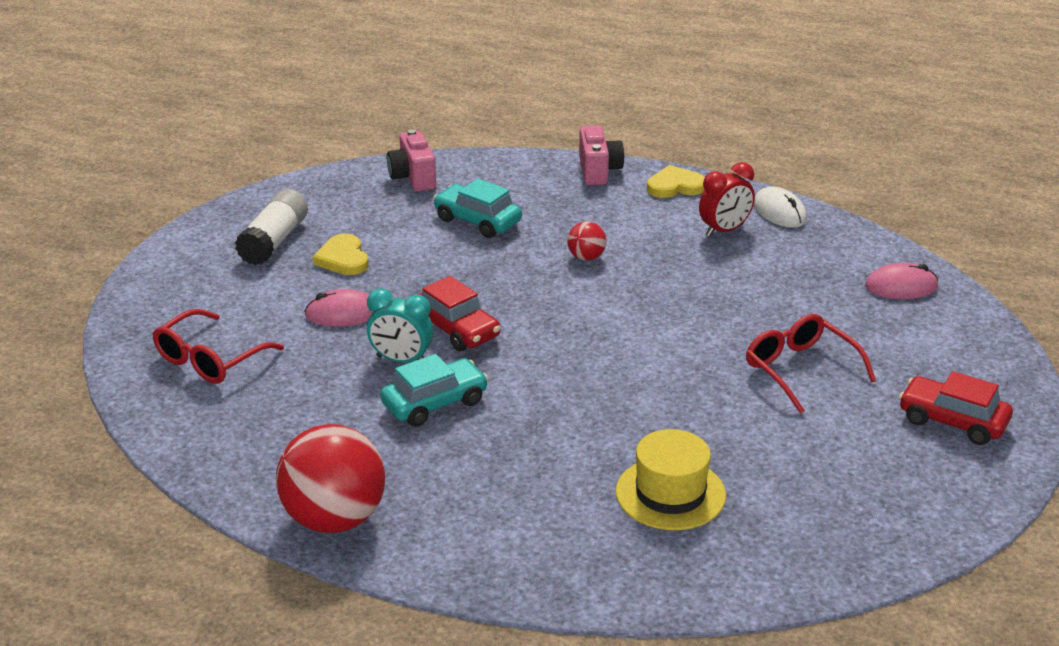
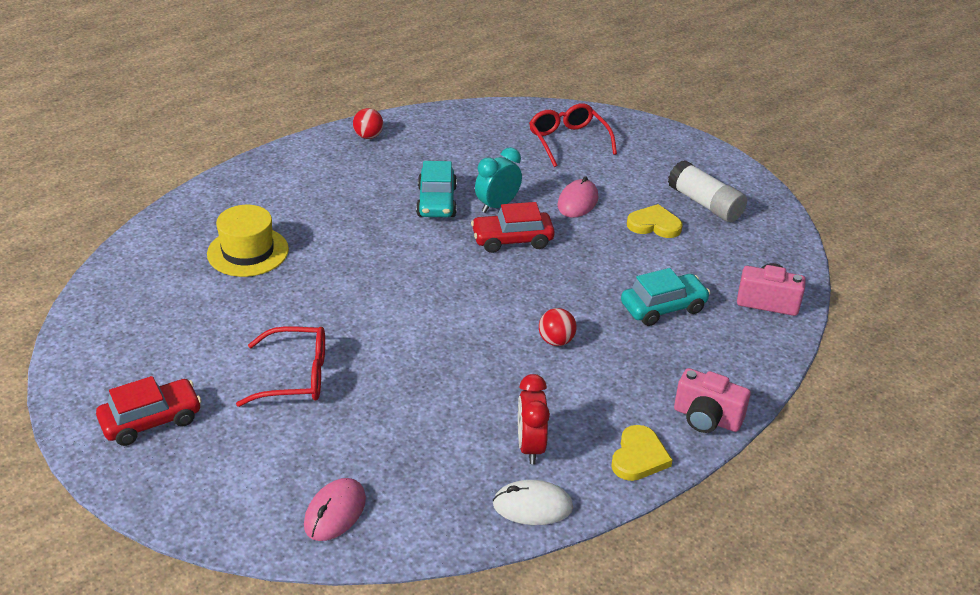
camera: 120 degrees right, 5 degrees up
(334, 519) = (368, 136): red ball -> red ball, size x0.45

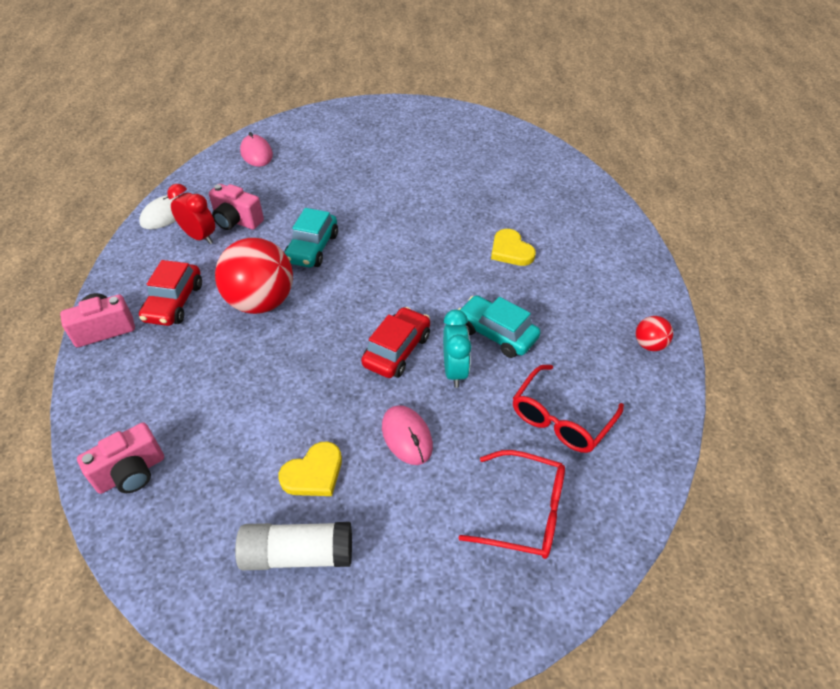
camera: 130 degrees right, 10 degrees up
(151, 420) = (392, 125): red car -> red car (174, 302)
(248, 252) = (518, 207): yellow hat -> none
(296, 376) = (368, 179): red glasses -> red glasses (561, 419)
(476, 435) = (236, 221): none -> pink camera
(556, 341) = (261, 302): red ball -> red ball, size x2.20
(639, 457) = (129, 276): yellow heart -> yellow heart (511, 250)
(663, 307) = (215, 389): turquoise car -> turquoise car (312, 248)

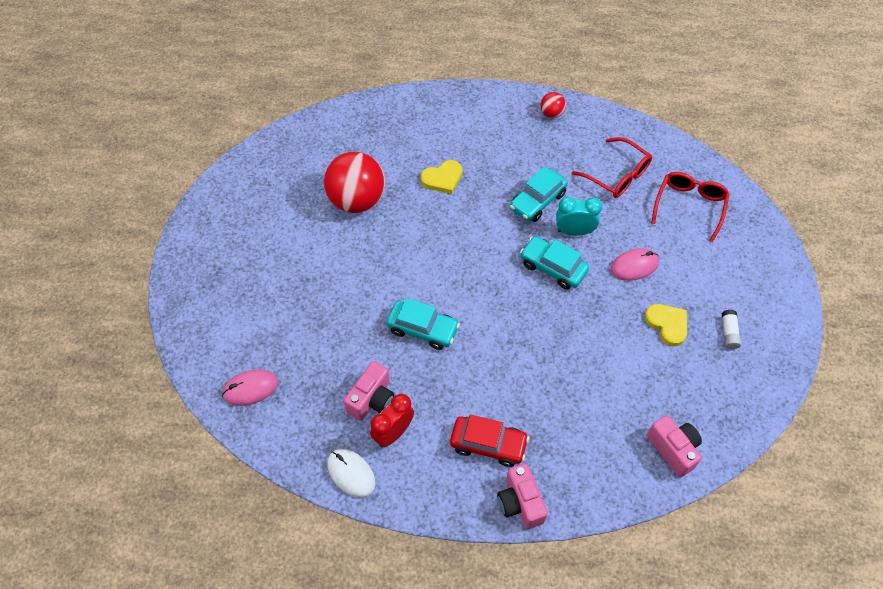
camera: 85 degrees left, 10 degrees up
(261, 302) = (492, 369): red ball -> red ball (357, 200)
(297, 554) = (729, 333): white glue stick -> white glue stick, size x0.53
(397, 350) = (553, 267): red car -> turquoise car

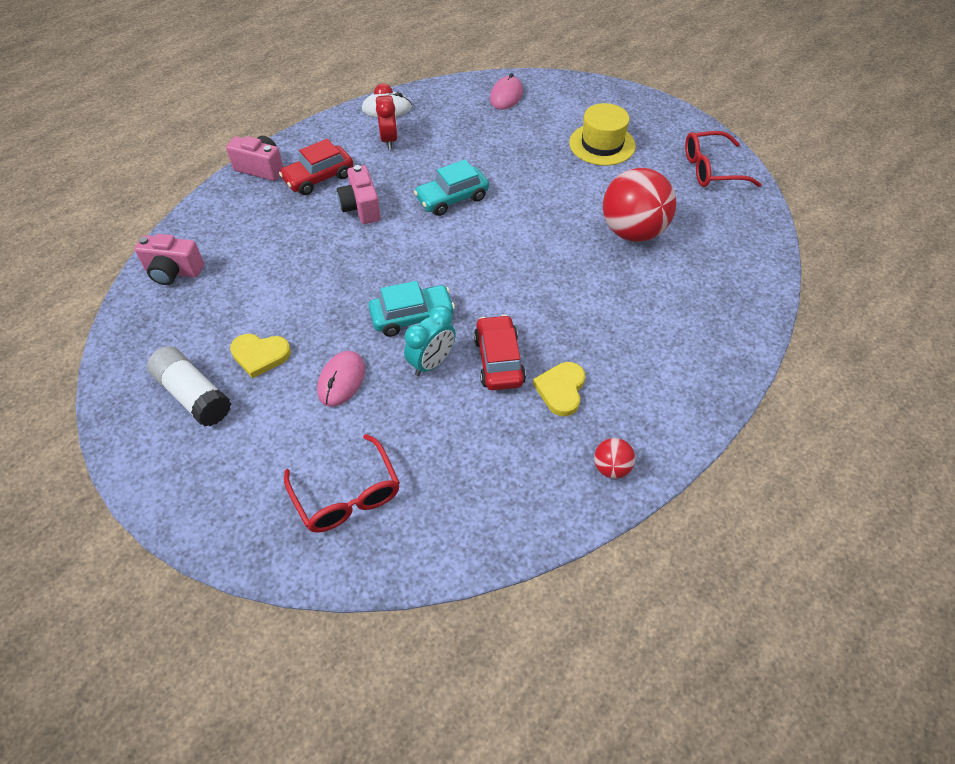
camera: 130 degrees right, 5 degrees down
(267, 274) = (602, 144): none -> yellow hat
(372, 399) = (426, 143): pink camera -> pink camera (361, 208)
(442, 178) = (602, 305): yellow heart -> yellow heart (561, 390)
(537, 201) = (498, 360): turquoise car -> red car
(617, 175) = (458, 459): red glasses -> red glasses (711, 169)
(729, 333) = (193, 395): white glue stick -> white glue stick, size x1.90

